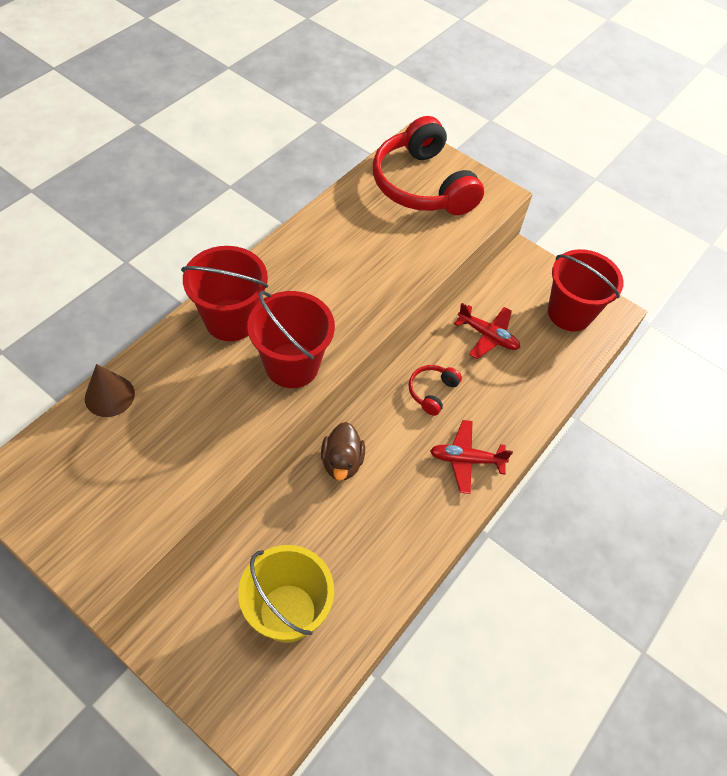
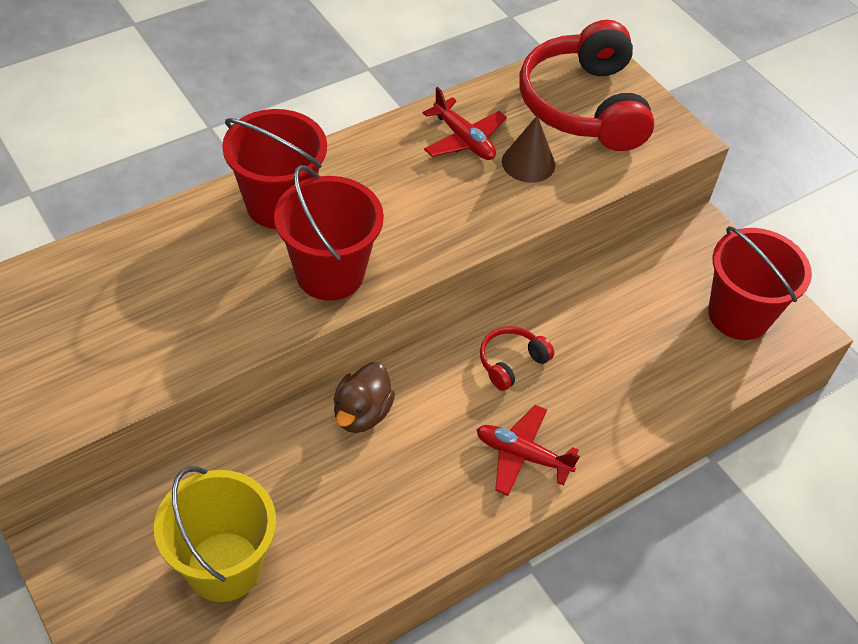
camera: 20 degrees right, 5 degrees down
(109, 396) = (105, 252): brown cone -> brown cone (528, 163)
(487, 336) = (613, 314): red plane -> red plane (464, 139)

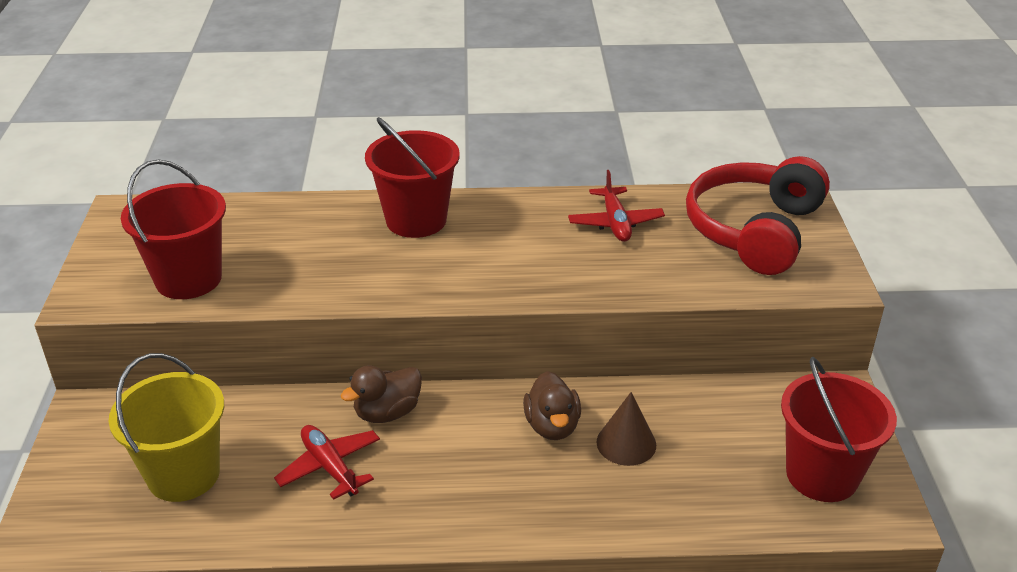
camera: 35 degrees right, 15 degrees down
(330, 273) = (413, 278): red bucket -> red bucket (188, 279)
(511, 362) = (552, 426): red headphones -> brown duck
(522, 455) = (500, 502): red plane -> red plane (330, 467)
(528, 163) = (660, 256): brown cone -> brown cone (626, 443)

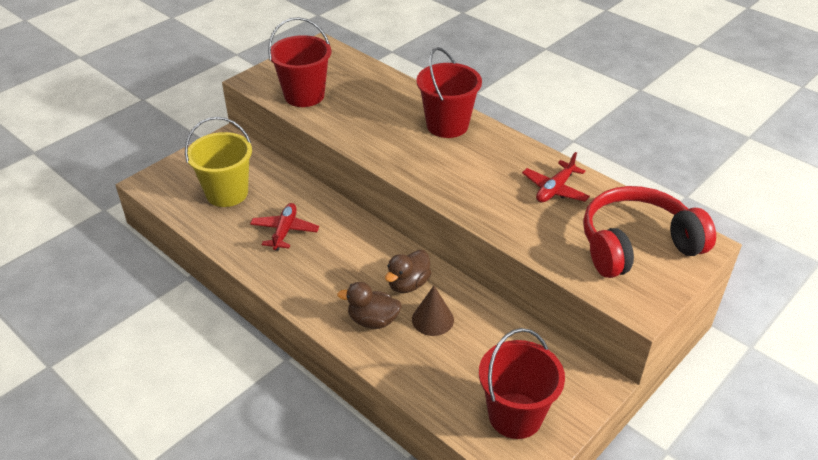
camera: 45 degrees right, 5 degrees up
(387, 413) = (341, 223): brown duck -> brown duck (373, 320)

